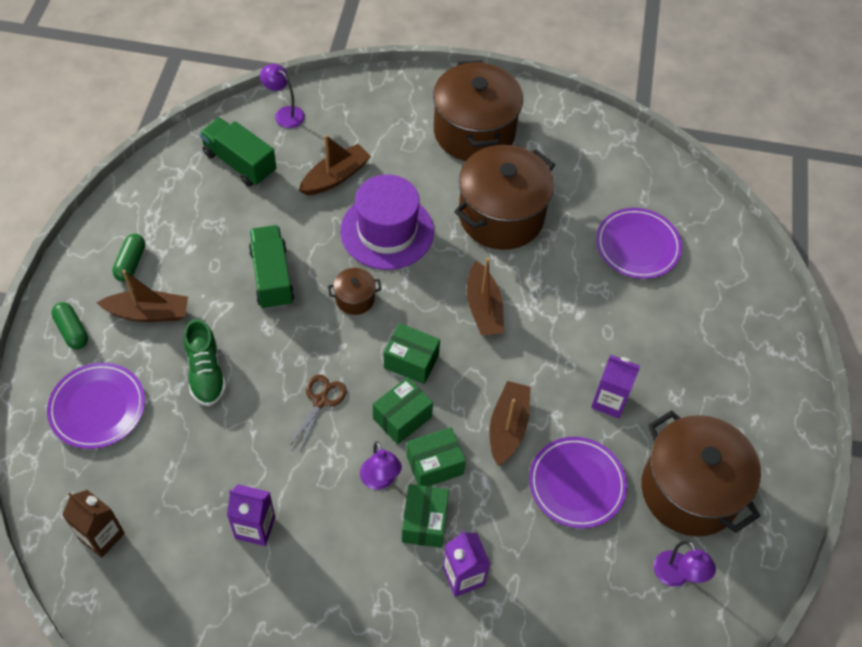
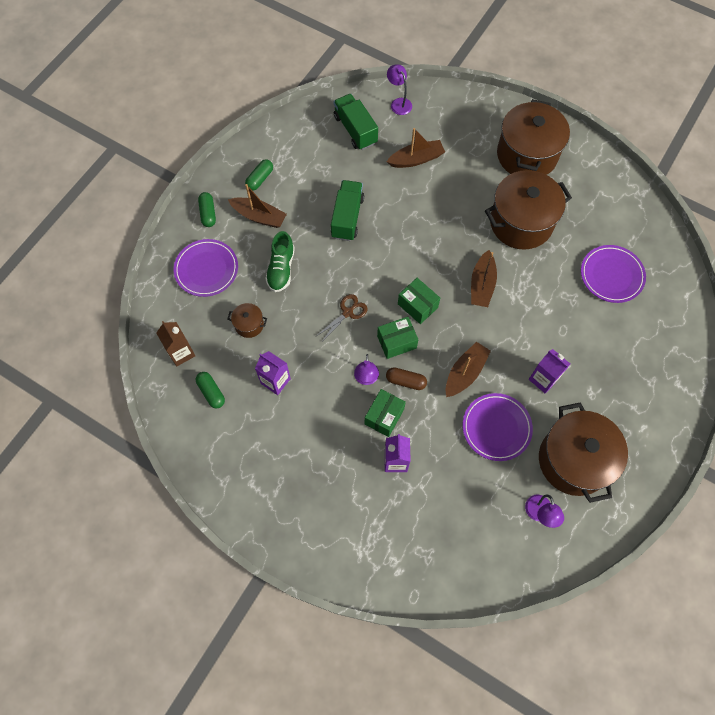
camera: 25 degrees right, 10 degrees up
(167, 576) = (211, 392): none -> green capsule
(355, 299) = (396, 250): brown pot -> brown pot (249, 325)
(387, 231) = (436, 209): purple hat -> none
(434, 465) = (406, 381): green box -> brown capsule

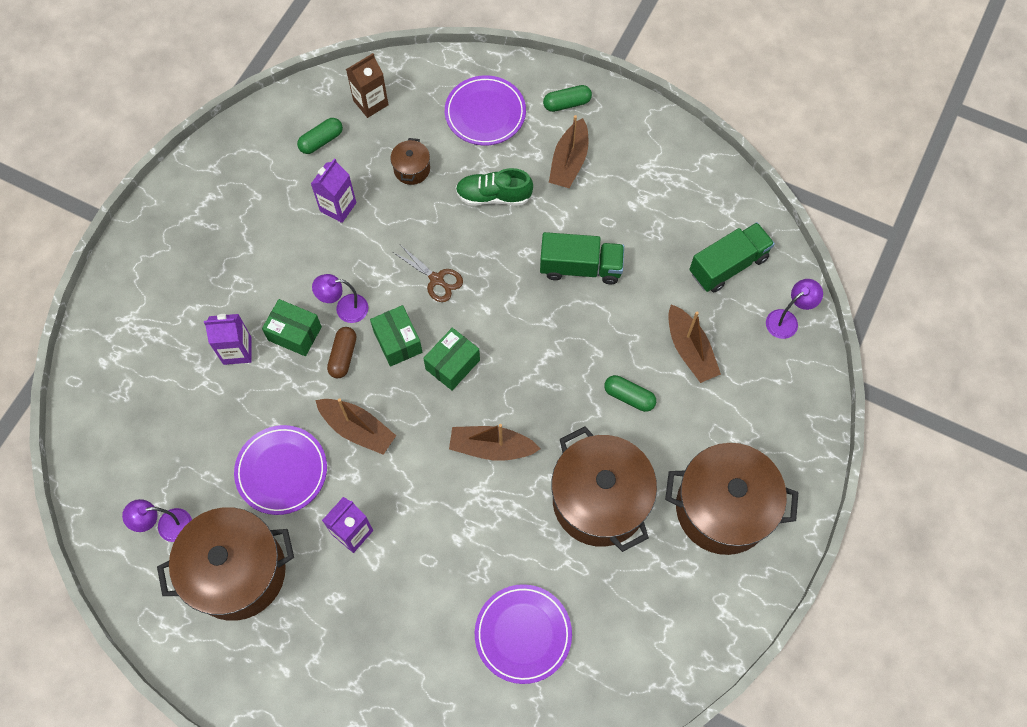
camera: 85 degrees right, 0 degrees up
(260, 179) = (628, 156): green capsule -> green capsule (629, 396)

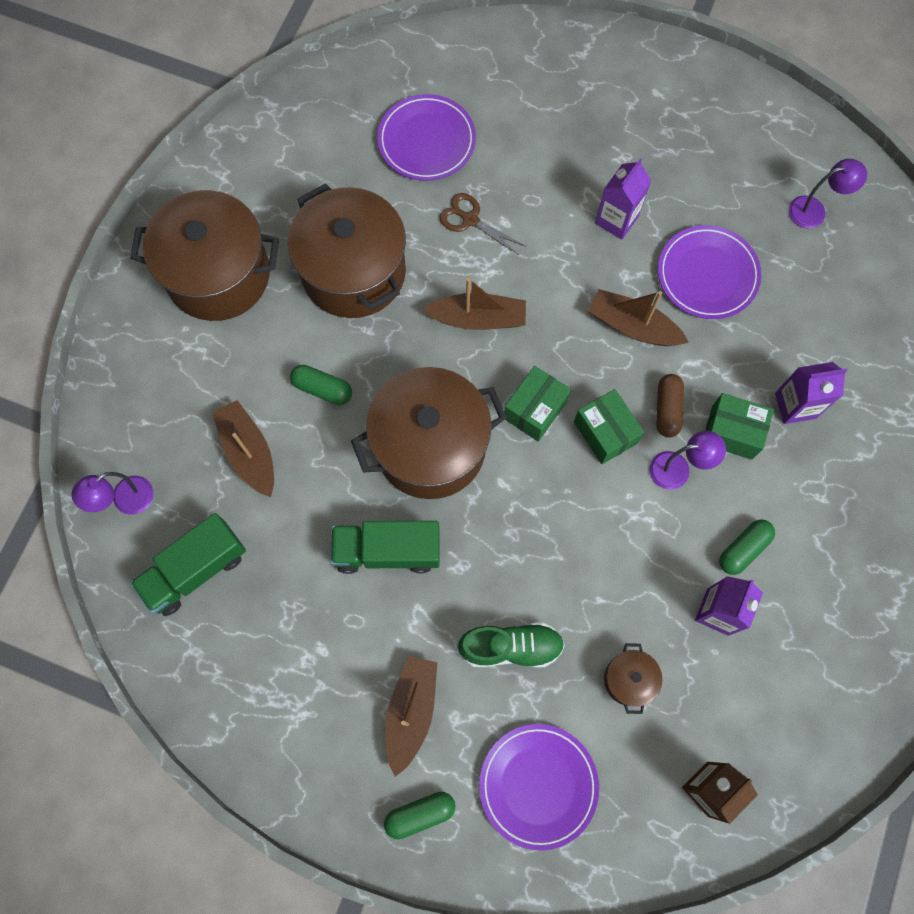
camera: 175 degrees right, 5 degrees up
(237, 572) = (727, 173): brown pot -> brown pot (430, 447)
(321, 141) = (764, 715): green capsule -> green capsule (743, 549)
(436, 279) = (570, 518): brown scissors -> brown scissors (470, 220)

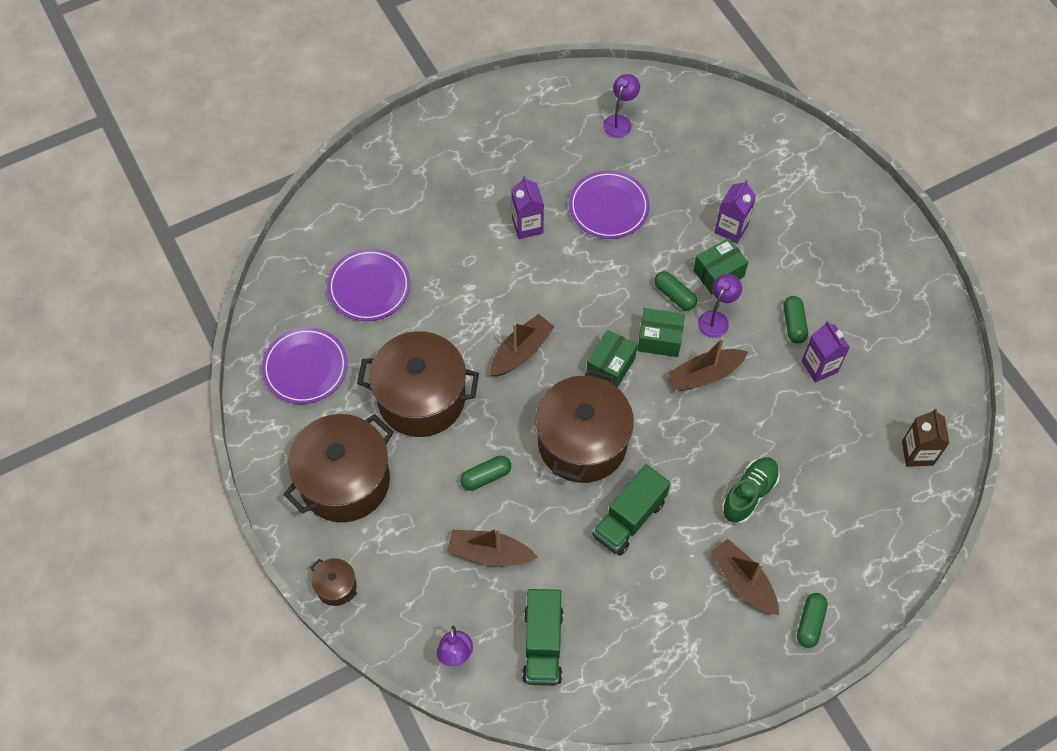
camera: 50 degrees left, 10 degrees down
(470, 220) = (449, 305): brown scissors -> none
(535, 410) = (610, 366): green box -> green box turned 45 degrees clockwise
(538, 785) = (844, 543): purple plate -> purple plate (305, 368)
(629, 679) = (821, 445): brown pot -> brown pot (336, 586)
(632, 326) = (605, 272): brown boat -> brown boat (705, 374)
(667, 409) = (674, 295): brown capsule -> green capsule

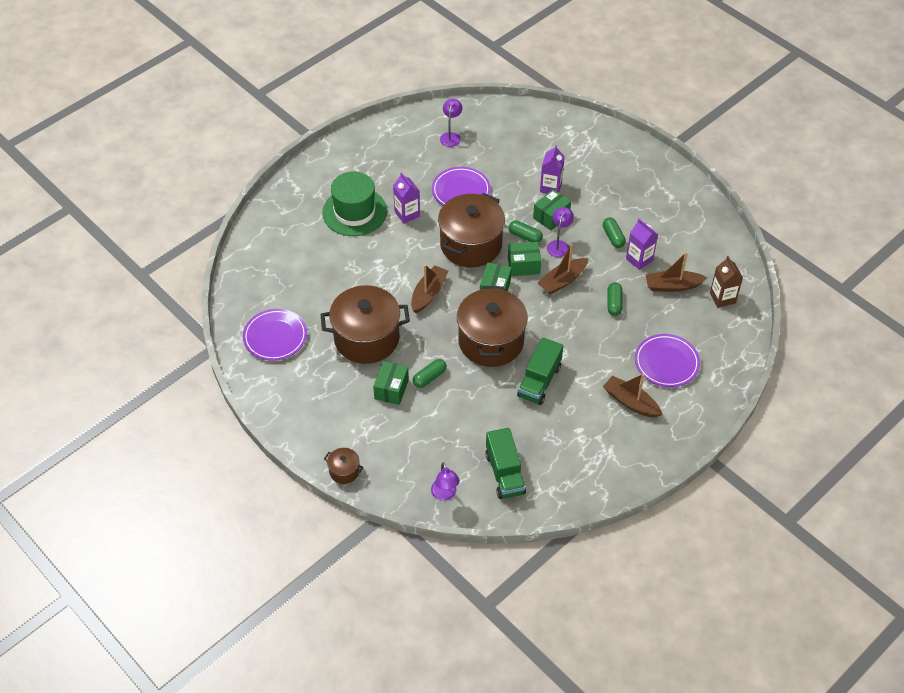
camera: 15 degrees left, 10 degrees down
(345, 481) = (328, 403): brown pot -> brown pot (471, 245)
(369, 287) = (305, 276): purple plate -> purple plate (666, 363)
(431, 482) = (391, 389): none -> green box
(460, 207) = (354, 212): none -> green hat
(489, 553) = (448, 425): brown boat -> brown boat (672, 286)
(749, 494) = (617, 348): green shoe -> none
(810, 623) = (685, 417): green capsule -> green capsule (614, 303)

